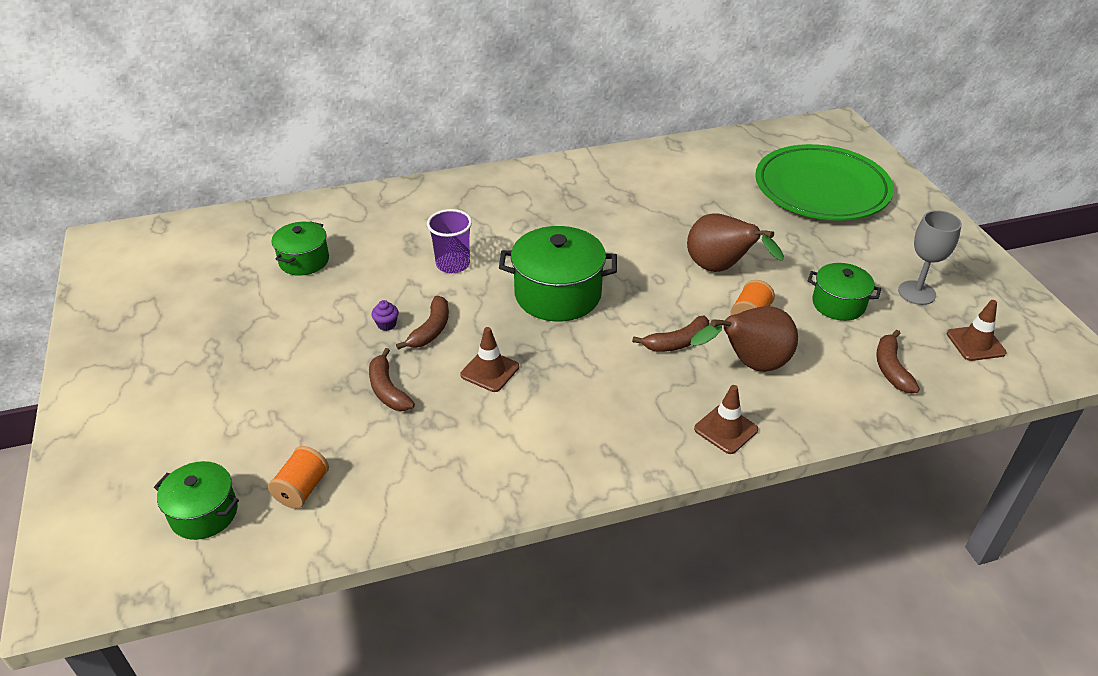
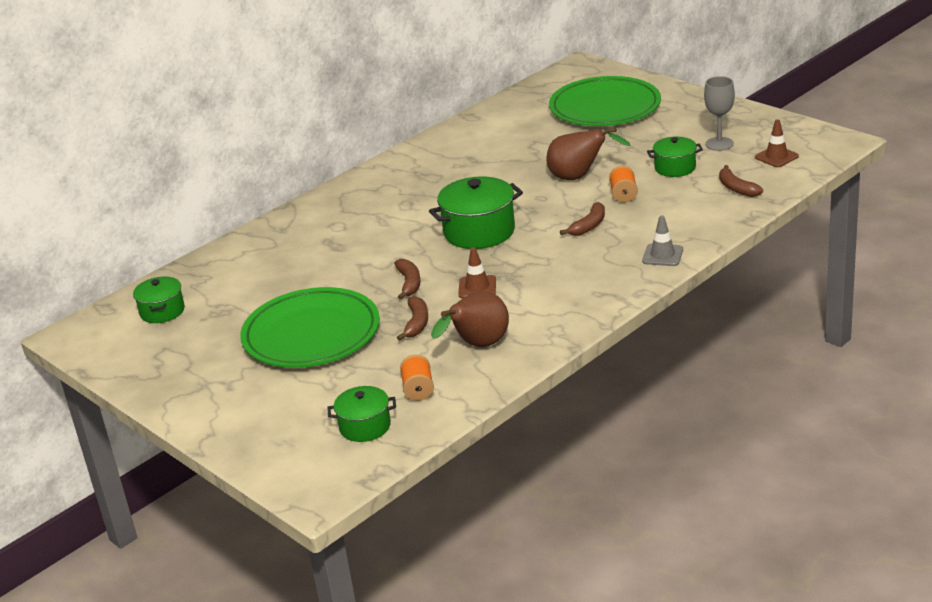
camera: 25 degrees left, 10 degrees down
(283, 350) = (311, 334): none -> green plate
(304, 261) = (260, 284): green pot -> green pot (162, 311)
(386, 324) = (372, 293): purple cupcake -> none
(388, 390) = (416, 323): brown banana -> brown banana turned 120 degrees counterclockwise
(453, 264) = (381, 244): purple cup -> none
(726, 429) = (662, 255): brown traffic cone -> grey traffic cone
(749, 365) = (647, 219): brown pear -> brown pear (478, 346)

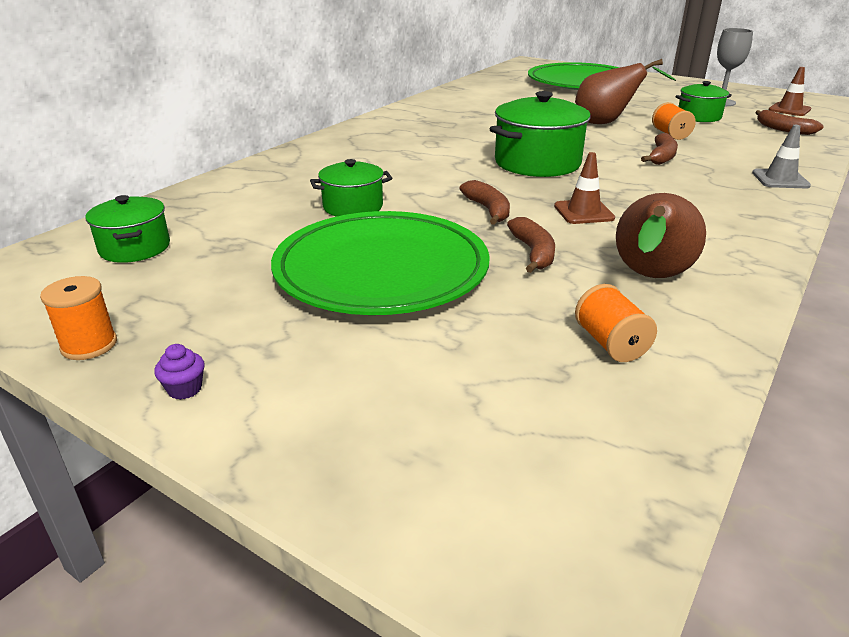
camera: 15 degrees left, 0 degrees up
(136, 379) = (89, 345): none -> orange spool
(183, 405) = (185, 389): none -> purple cupcake
(365, 426) = (563, 415): green pot -> green pot (353, 207)

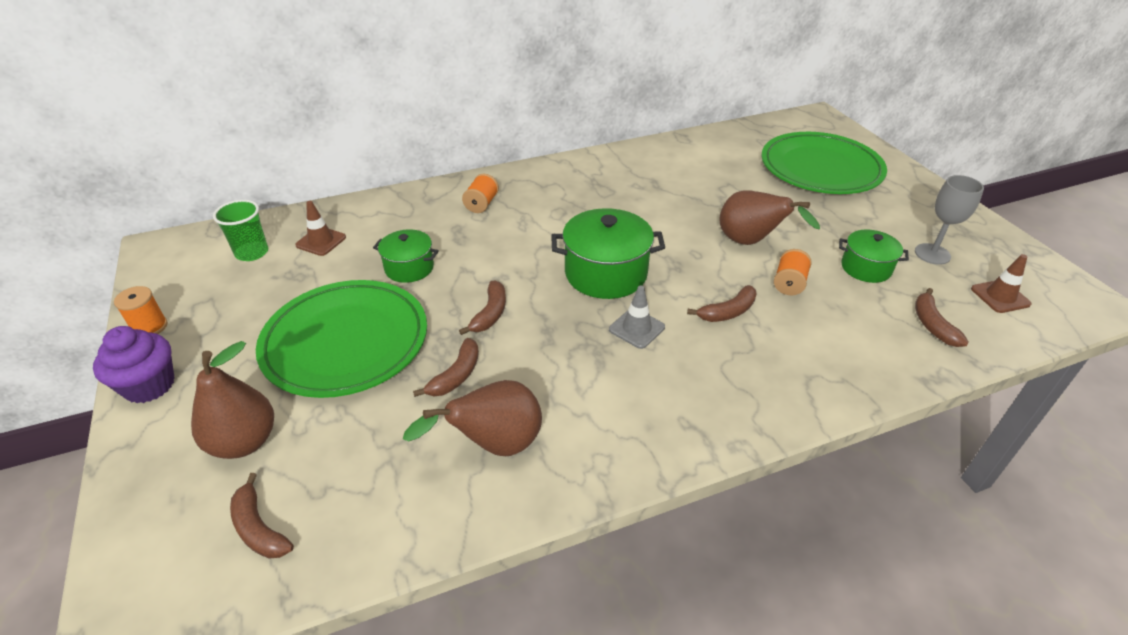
camera: 35 degrees right, 10 degrees up
(135, 248) = (252, 253): green pot -> green cup
(185, 389) = (149, 385): purple cupcake -> purple cupcake, size x2.31
(407, 377) = (244, 442): none -> brown pear
(553, 428) = (259, 528): none -> brown banana
(583, 212) = (554, 350): brown traffic cone -> brown traffic cone (321, 241)
(610, 343) = (380, 487): orange spool -> orange spool (481, 204)
(780, 179) = (795, 394): grey traffic cone -> grey traffic cone (636, 328)

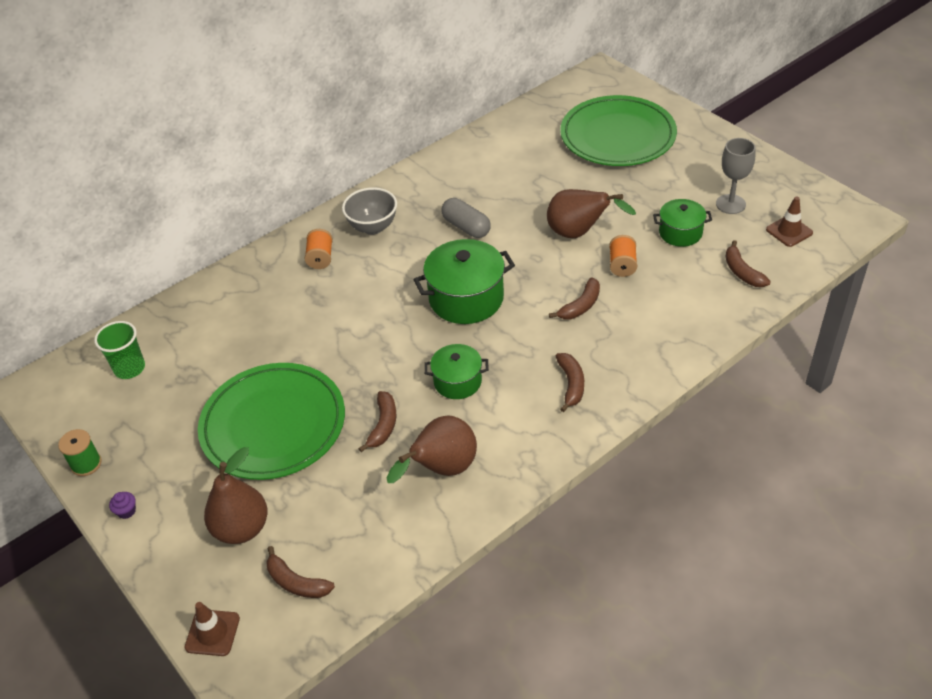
camera: 15 degrees left, 5 degrees up
(149, 385) = (126, 511): purple cupcake -> purple cupcake, size x0.43
(150, 327) = (86, 464): orange spool -> green spool
(321, 241) = (189, 338): brown traffic cone -> brown traffic cone (212, 633)
(409, 268) = (289, 342): green pot -> green pot (457, 381)
(490, 314) = (384, 364): brown banana -> brown banana (571, 384)
(544, 190) = (373, 227): none -> grey bowl
(635, 210) = (466, 227): none -> grey capsule
(636, 328) = (512, 342): grey traffic cone -> none

